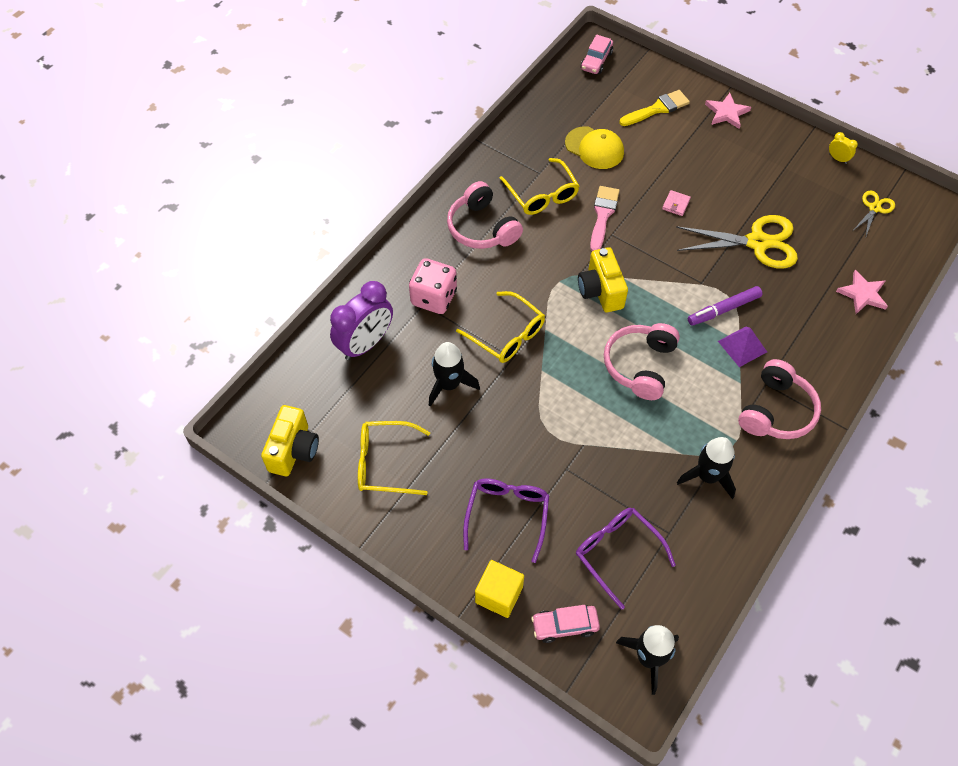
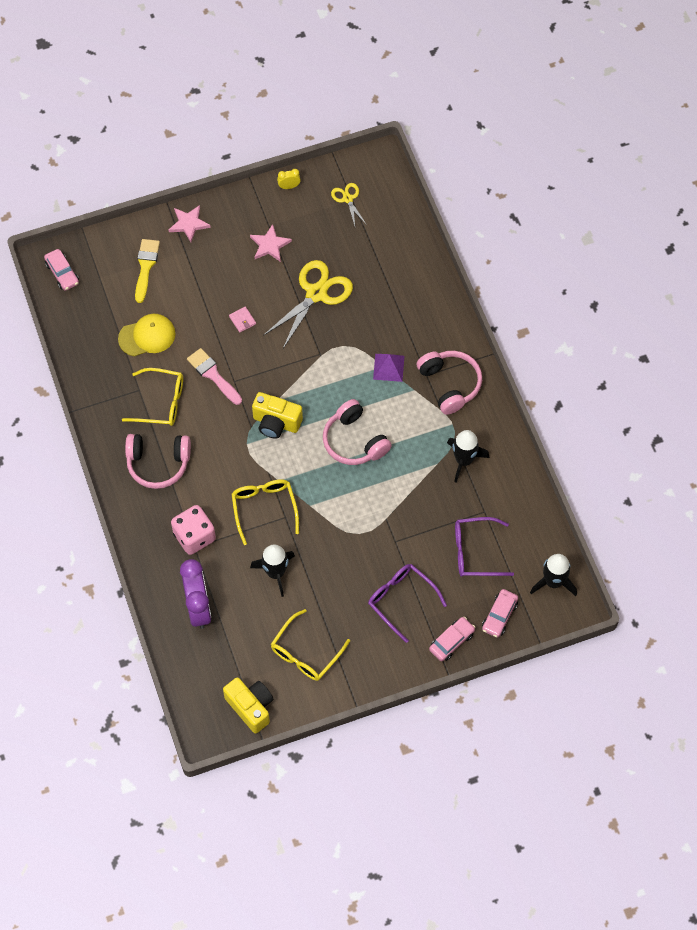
camera: 55 degrees left, 5 degrees up
(499, 594) = (451, 641): yellow cube -> pink car
(507, 335) = (264, 508): yellow glasses -> yellow glasses turned 90 degrees counterclockwise
(723, 309) = (352, 356): purple marker -> none
(862, 294) = (407, 263): pink star -> pink star (270, 245)

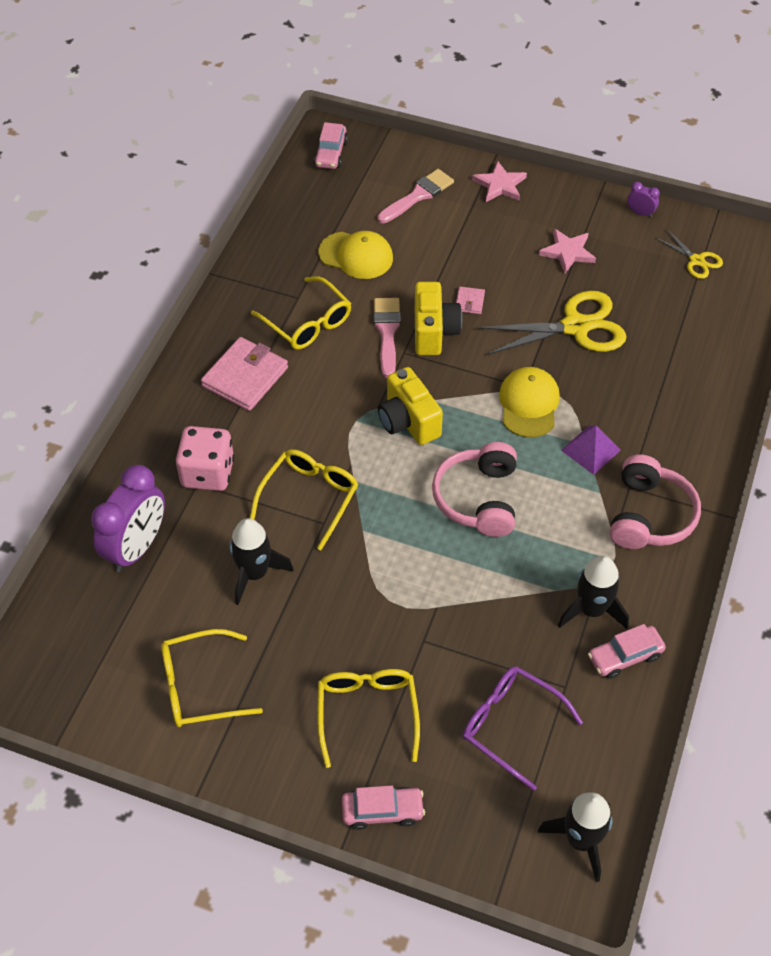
camera: 40 degrees right, 10 degrees down
(146, 267) = (418, 195): yellow brush -> pink brush
(158, 463) = (245, 377): pink headphones -> pink wallet
(251, 707) = (79, 699): yellow camera -> yellow camera (433, 332)
(289, 186) = (640, 213): yellow clock -> purple clock
(332, 363) = (529, 404): none -> yellow cap
(348, 199) = (696, 260): yellow scissors -> yellow scissors turned 120 degrees clockwise
(401, 600) = (367, 713): purple glasses -> yellow glasses
(499, 616) = (472, 828): pink car -> pink car (625, 656)

